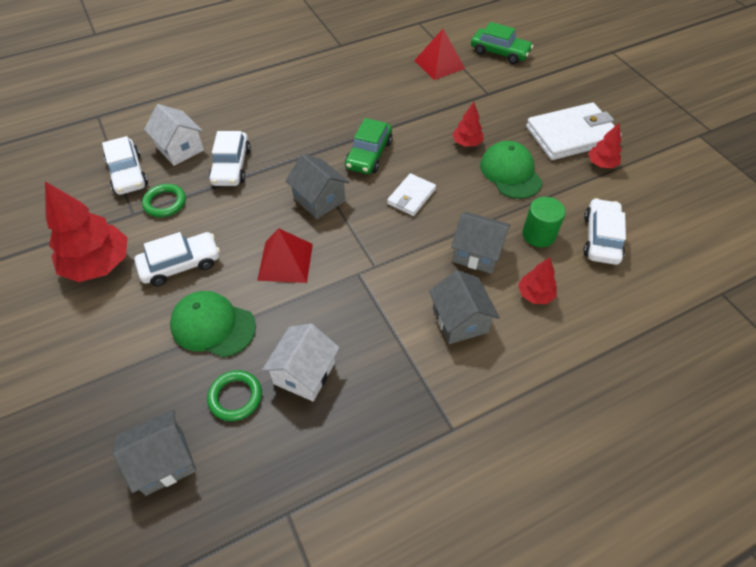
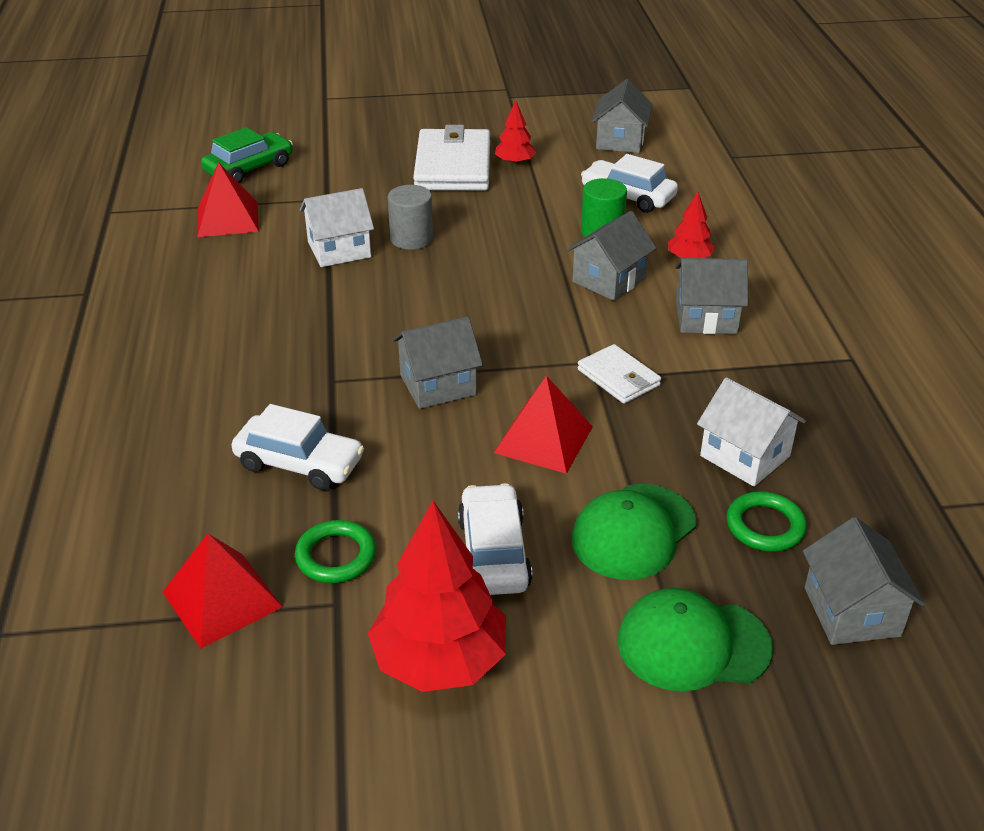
camera: 70 degrees left, 15 degrees down
(128, 174) = (222, 599): white car -> red pyramid
(180, 149) = (205, 520): white house -> white house (339, 250)
(369, 154) = (375, 321): green car -> none
(411, 197) = (483, 305): white wallet -> white wallet (618, 378)
(467, 143) = (411, 239): red tree -> grey cylinder
(510, 173) = (489, 222): green cap -> green cap (693, 644)
(685, 214) = (620, 141): none -> grey house

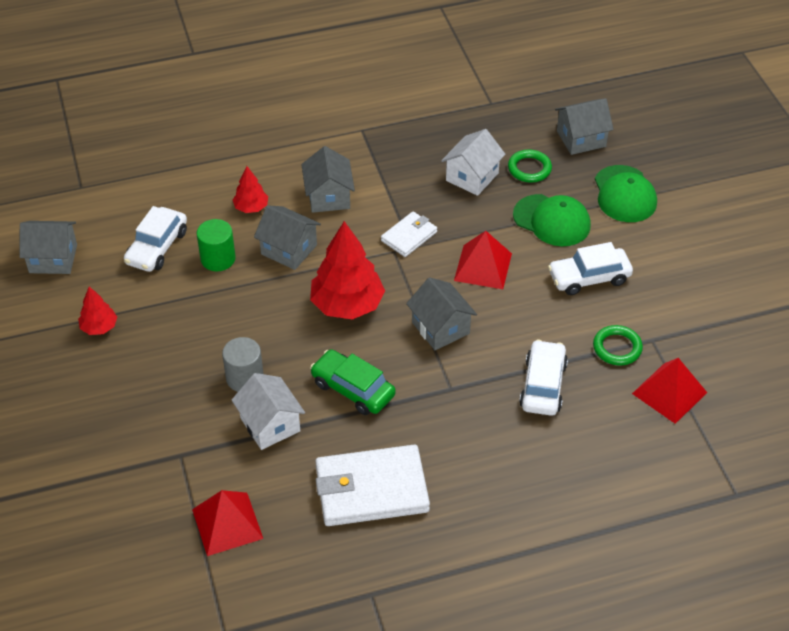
camera: 100 degrees left, 10 degrees up
(249, 168) = (123, 535): green car -> green car (353, 389)
(440, 660) = (673, 288): red tree -> red tree (347, 305)
(453, 166) = (109, 371): white wallet -> white wallet (371, 489)

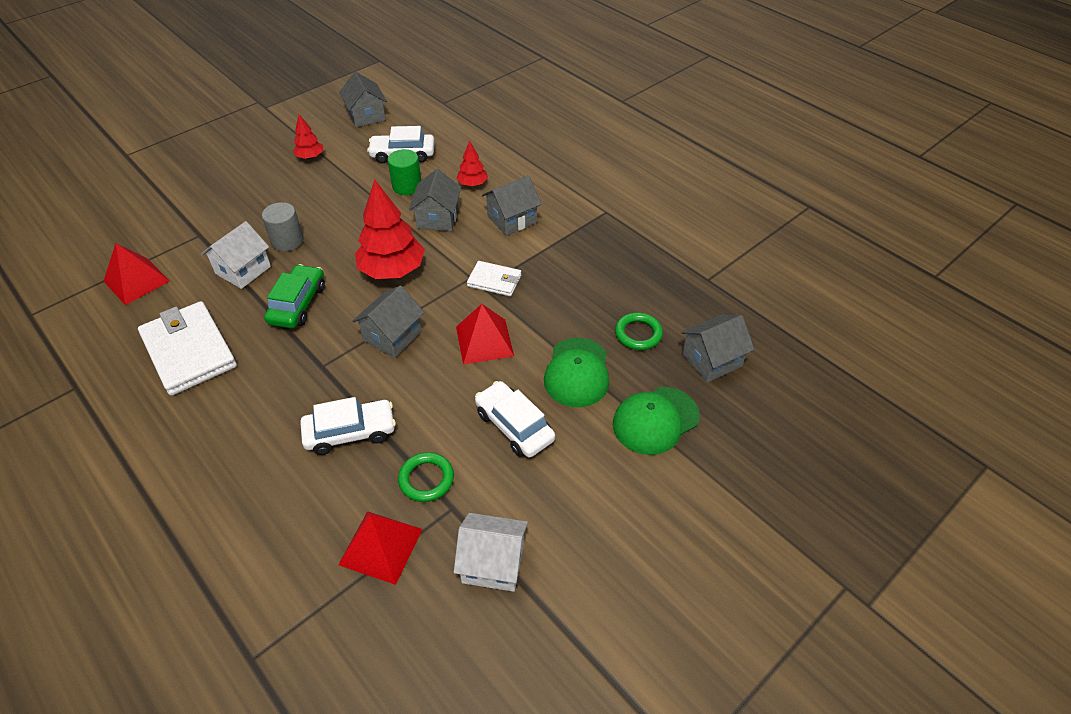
camera: 65 degrees right, 0 degrees up
(472, 177) = (598, 297): white house -> white house (493, 563)
(581, 139) = (712, 360): grey house -> grey house turned 75 degrees counterclockwise

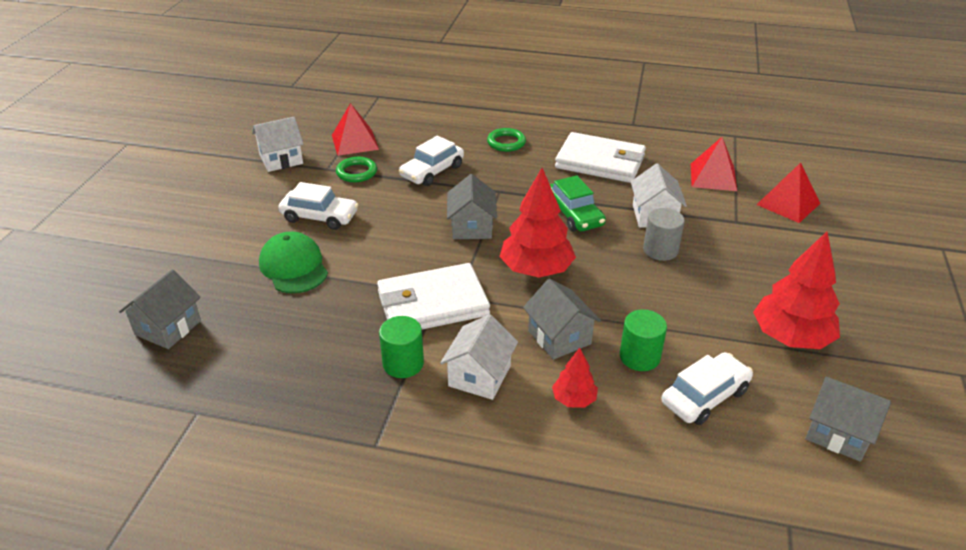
camera: 145 degrees right, 10 degrees down
(310, 157) = (791, 337): red tree -> red tree, size x1.96
(484, 341) = (393, 255): red pyramid -> red pyramid (788, 204)
(494, 281) = (432, 303): white wallet -> white wallet, size x1.87
(512, 219) = (479, 376): grey house -> white house
(552, 248) = (403, 363): none -> green cylinder
(638, 334) = (254, 319): green ring -> green ring (506, 143)
(655, 420) = (206, 263): green cap -> none

